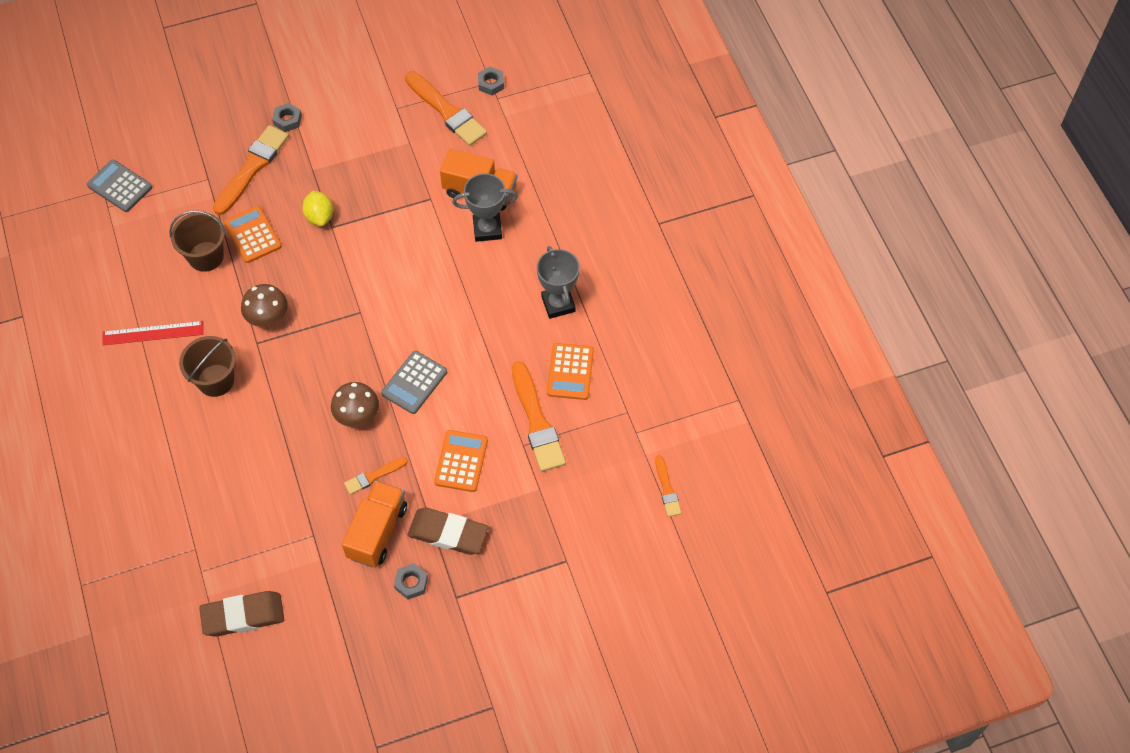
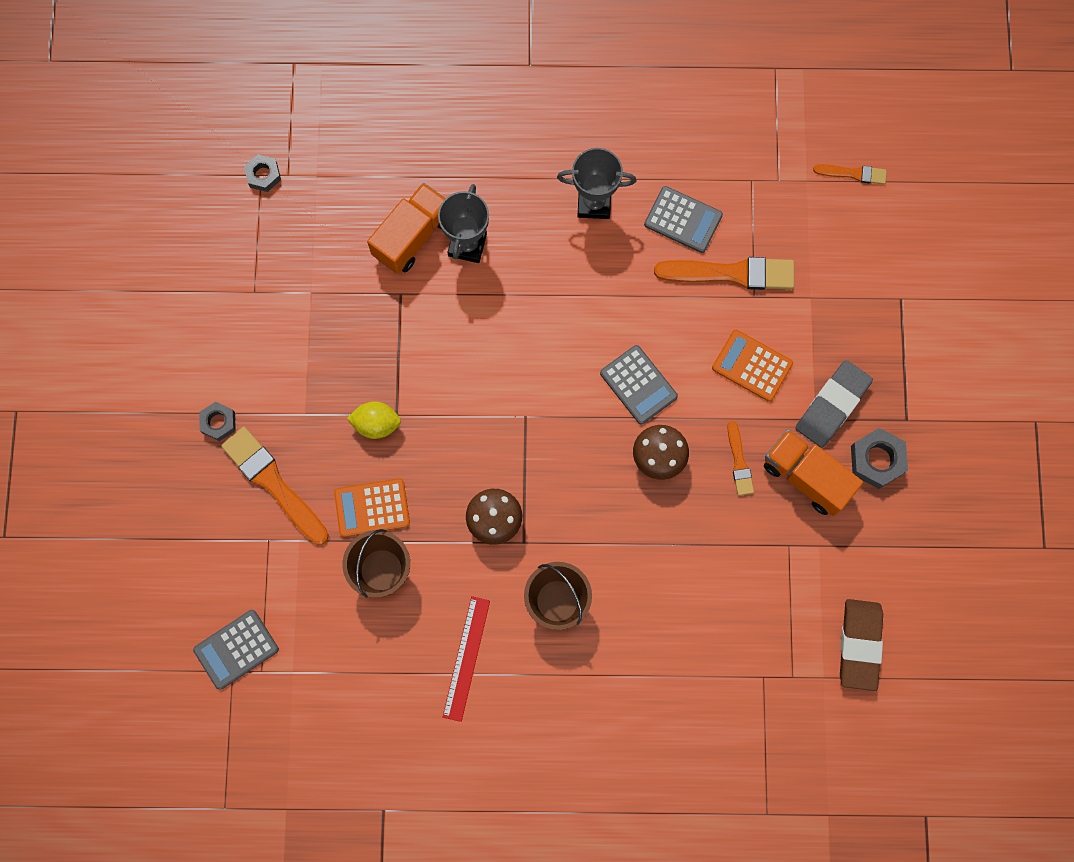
camera: 70 degrees left, 15 degrees up
(411, 583) = (877, 460): grey nut -> grey nut, size x1.52
(447, 111) = (283, 237): orange brush -> none
(448, 533) = (832, 405): brown eraser -> grey eraser
(570, 372) = (683, 220): orange calculator -> grey calculator

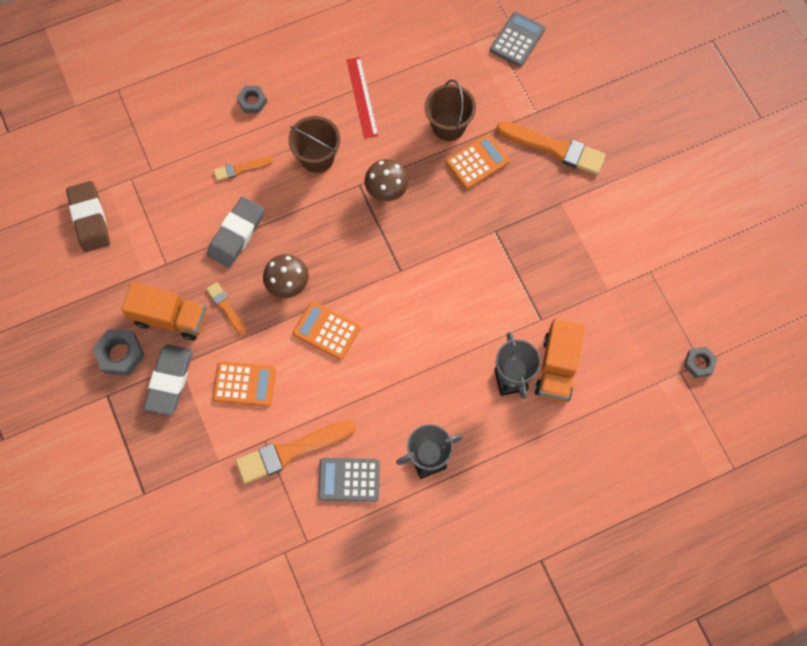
camera: 155 degrees right, 5 degrees down
(218, 422) = (617, 171): grey nut -> grey nut (252, 101)
(376, 424) = (505, 218): yellow lemon -> none
(638, 385) = (326, 330): grey calculator -> orange calculator
(693, 545) = (236, 234): none -> grey eraser
(853, 174) = (222, 588): orange brush -> orange brush (240, 169)

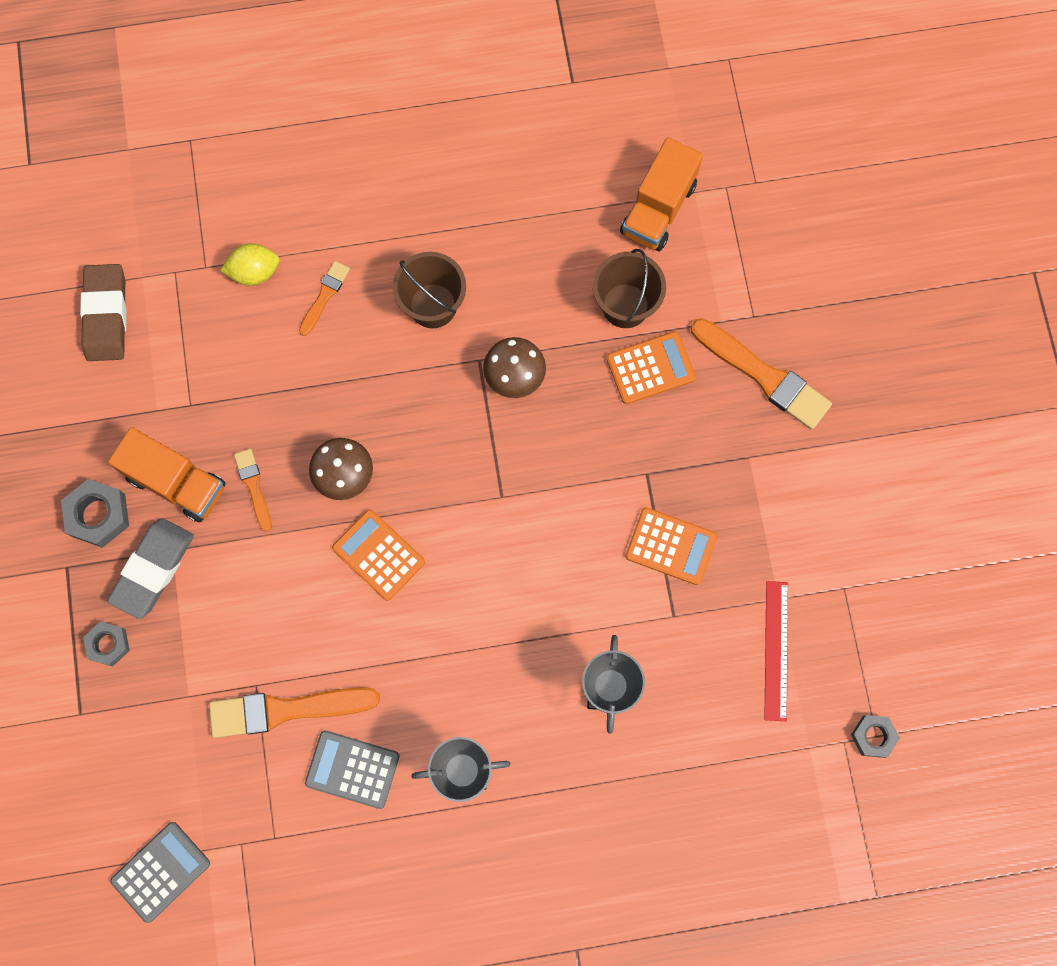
camera: 15 degrees right, 5 degrees up
(187, 165) = (254, 272): none -> yellow lemon
(236, 234) = (295, 387): grey eraser -> none
(240, 169) = (324, 296): orange brush -> orange brush turned 120 degrees clockwise
(244, 384) = (250, 600): orange calculator -> orange calculator (671, 546)
(252, 101) = (366, 203): grey nut -> grey nut (108, 644)
(362, 97) = (518, 234): red ruler -> red ruler (776, 650)
(517, 40) = (757, 203): grey calculator -> grey calculator (161, 871)
(557, 367) = (675, 689): orange truck -> orange truck (658, 209)

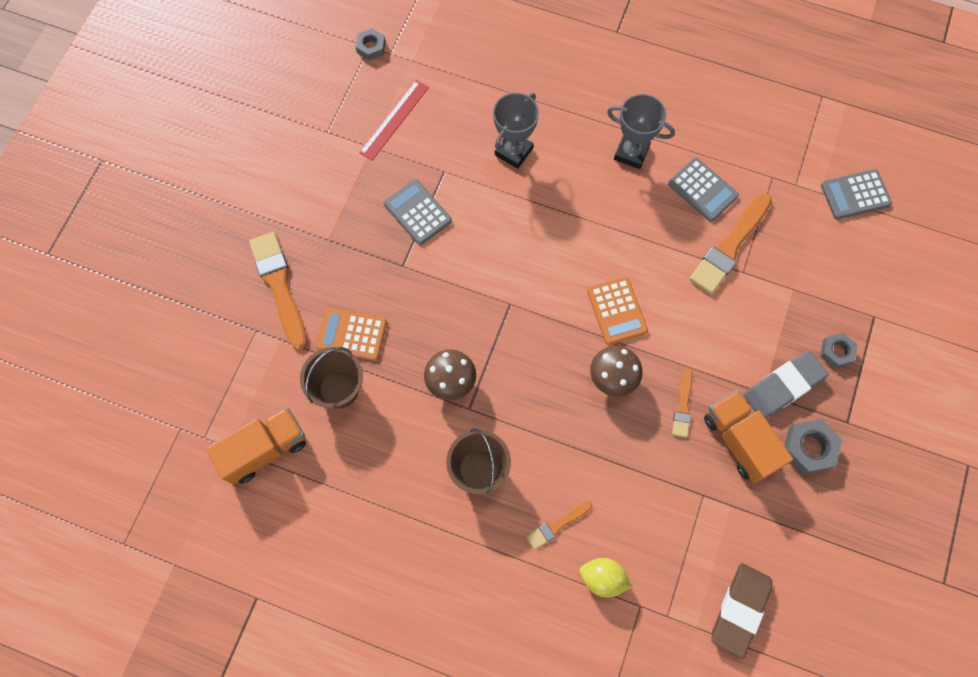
camera: 150 degrees left, 5 degrees down
(286, 710) = (729, 246): orange brush -> orange brush turned 105 degrees clockwise
(671, 546) = (417, 212): orange calculator -> grey calculator

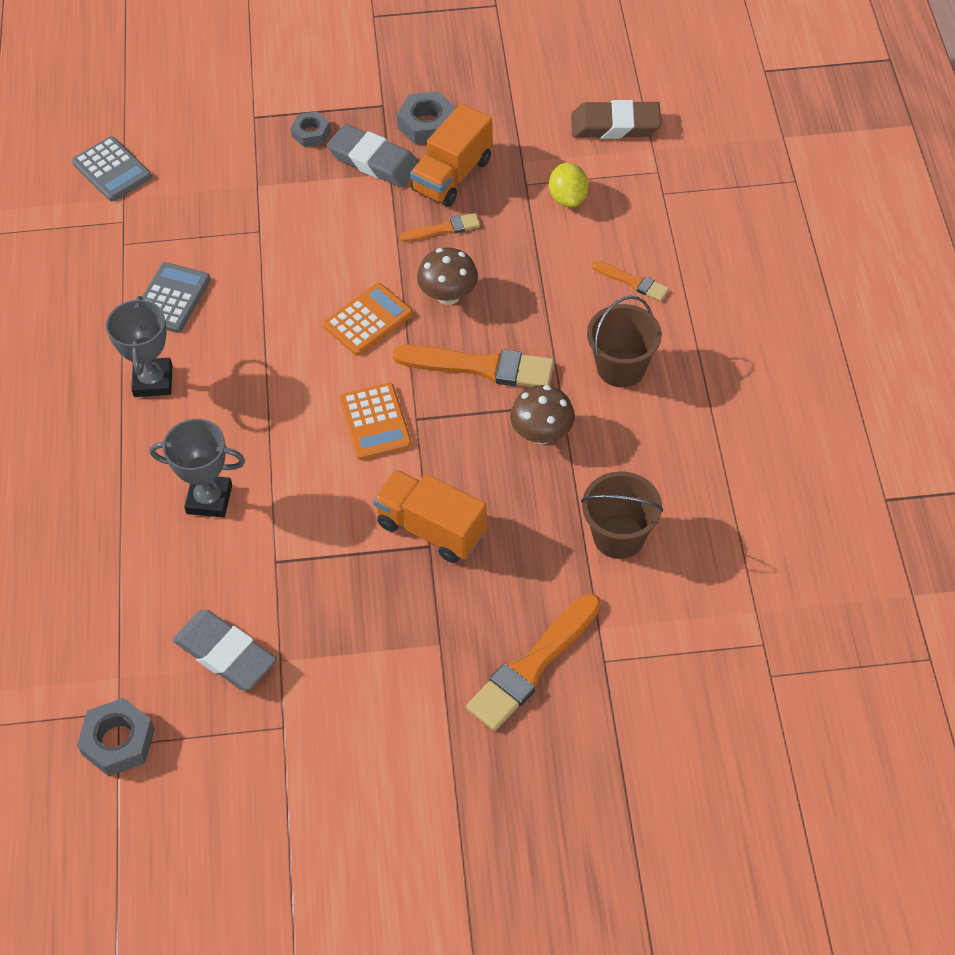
camera: 115 degrees left, 15 degrees down
(265, 449) = (734, 574): orange truck -> orange truck (431, 529)
(352, 334) = (546, 556): orange calculator -> orange calculator (375, 422)
(371, 47) = (118, 741): grey nut -> grey nut, size x1.52
(394, 120) = (225, 654): red ruler -> grey eraser
(417, 212) = (349, 563): grey calculator -> none
(602, 578) = (658, 229): yellow lemon -> yellow lemon (568, 198)
(729, 246) = (233, 252): orange brush -> orange brush (481, 367)

